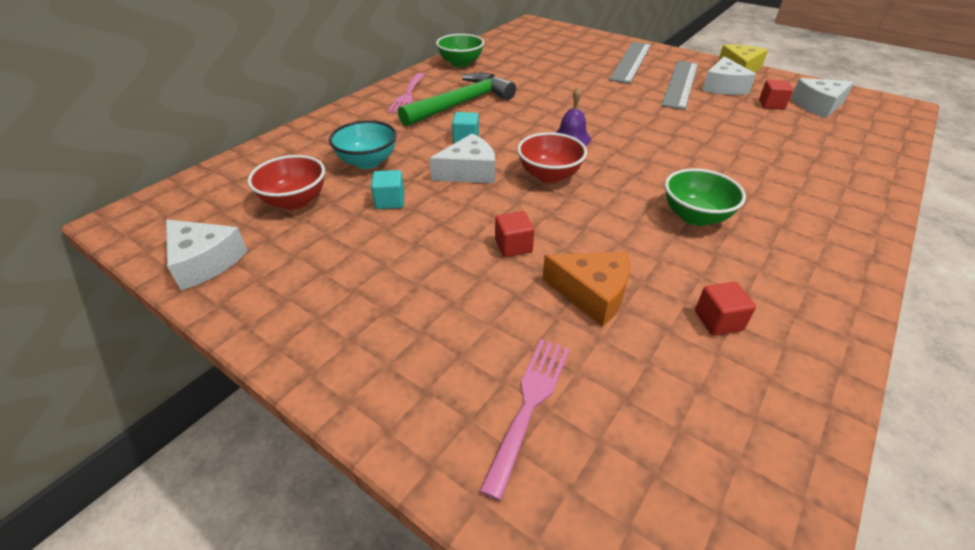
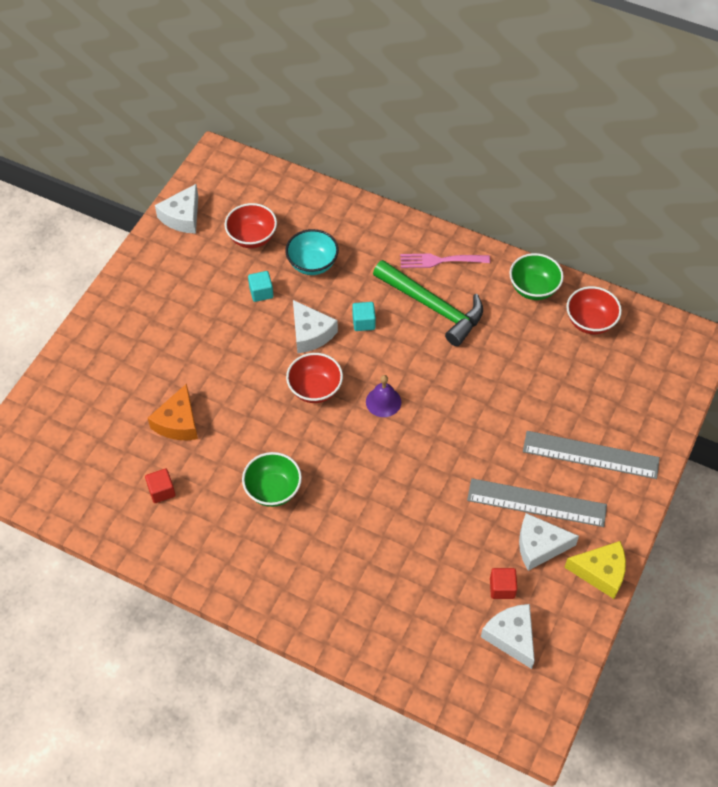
camera: 80 degrees right, 15 degrees up
(503, 49) = (590, 322): none -> red bowl
(513, 246) = (220, 375): red cube -> none
(529, 405) = (92, 396): pink fork -> none

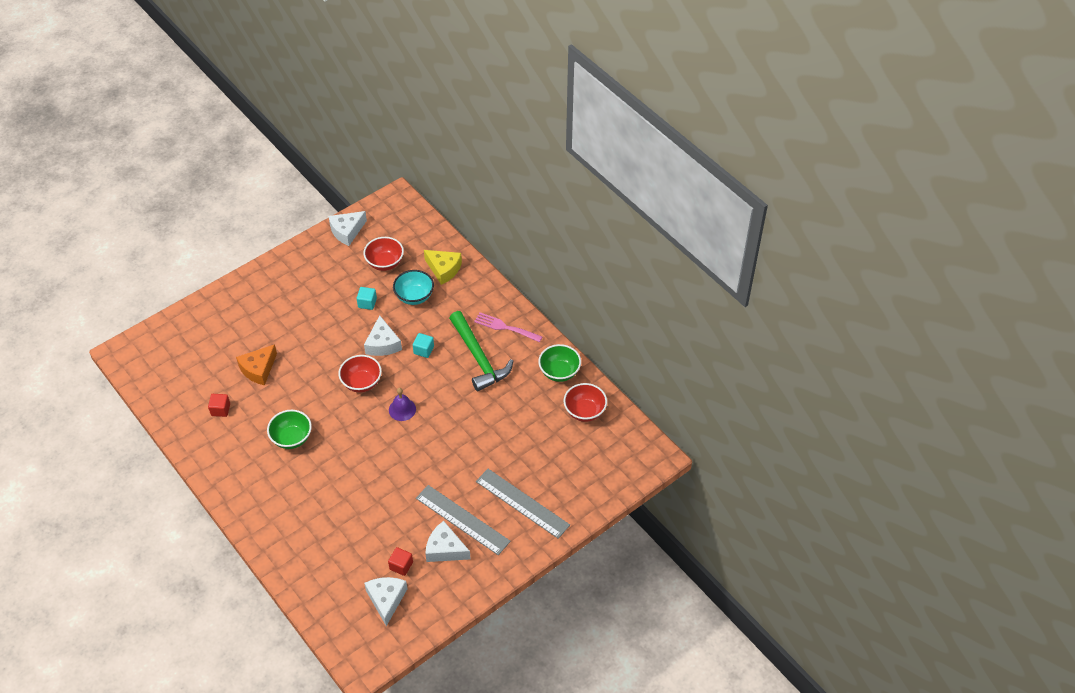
camera: 25 degrees right, 5 degrees down
(600, 572) = (475, 584): yellow cheese -> yellow cheese (444, 269)

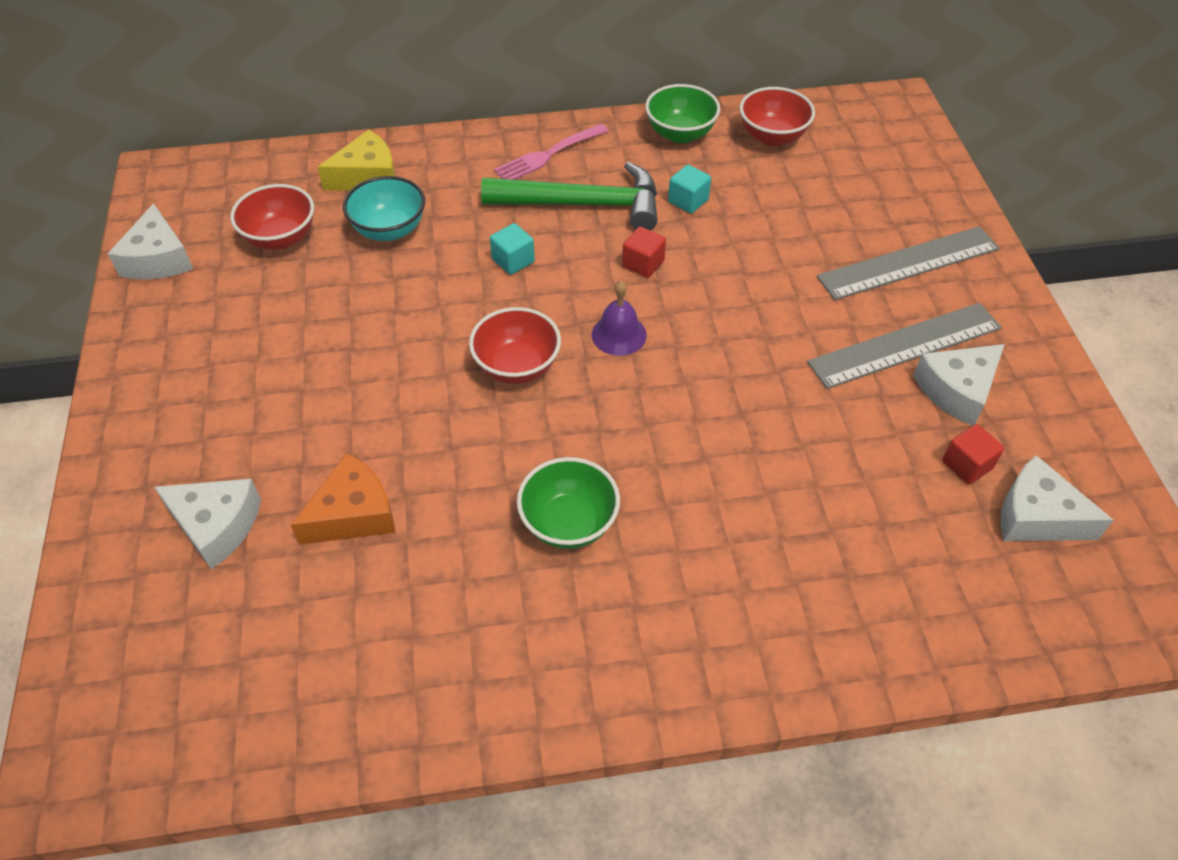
camera: 60 degrees left, 0 degrees up
(220, 410) = (402, 624): red cube -> red cube (643, 264)
(258, 369) = (353, 514): orange cheese -> orange cheese turned 105 degrees counterclockwise
(367, 303) = (345, 292): turquoise cube -> turquoise cube (688, 201)
(383, 344) = (454, 306): white cheese -> white cheese (216, 526)

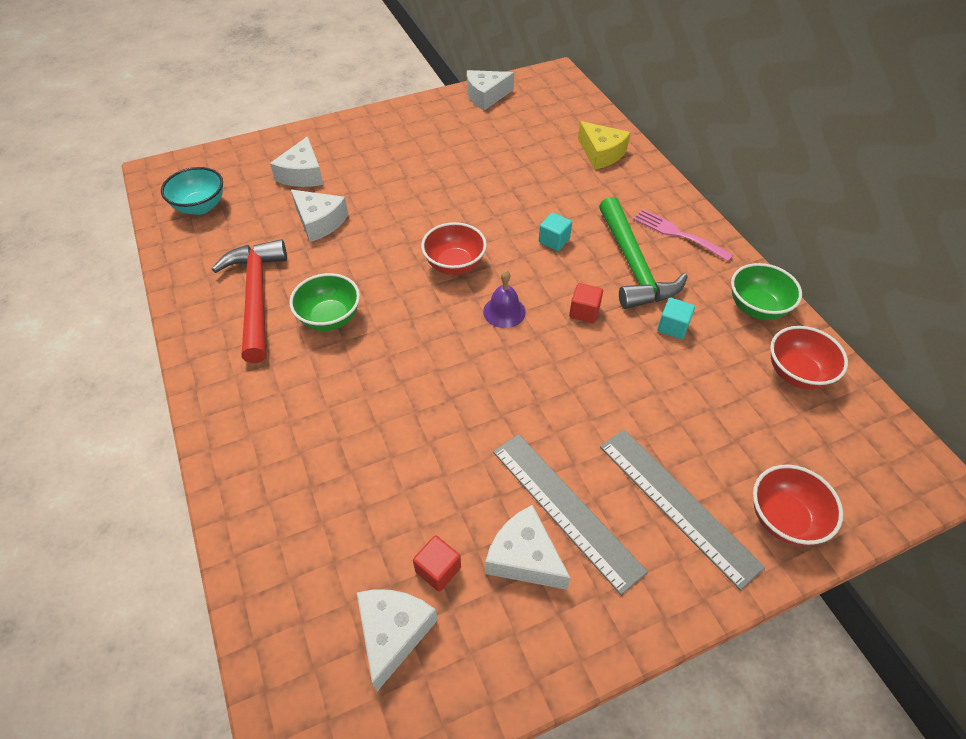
camera: 75 degrees right, 0 degrees up
(281, 238) = (525, 134): red bowl -> red bowl (784, 519)
(353, 514) = (319, 222): orange cheese -> white cheese
(389, 230) = (555, 176): turquoise bowl -> turquoise bowl (200, 206)
(491, 616) = (256, 297): none -> red hammer

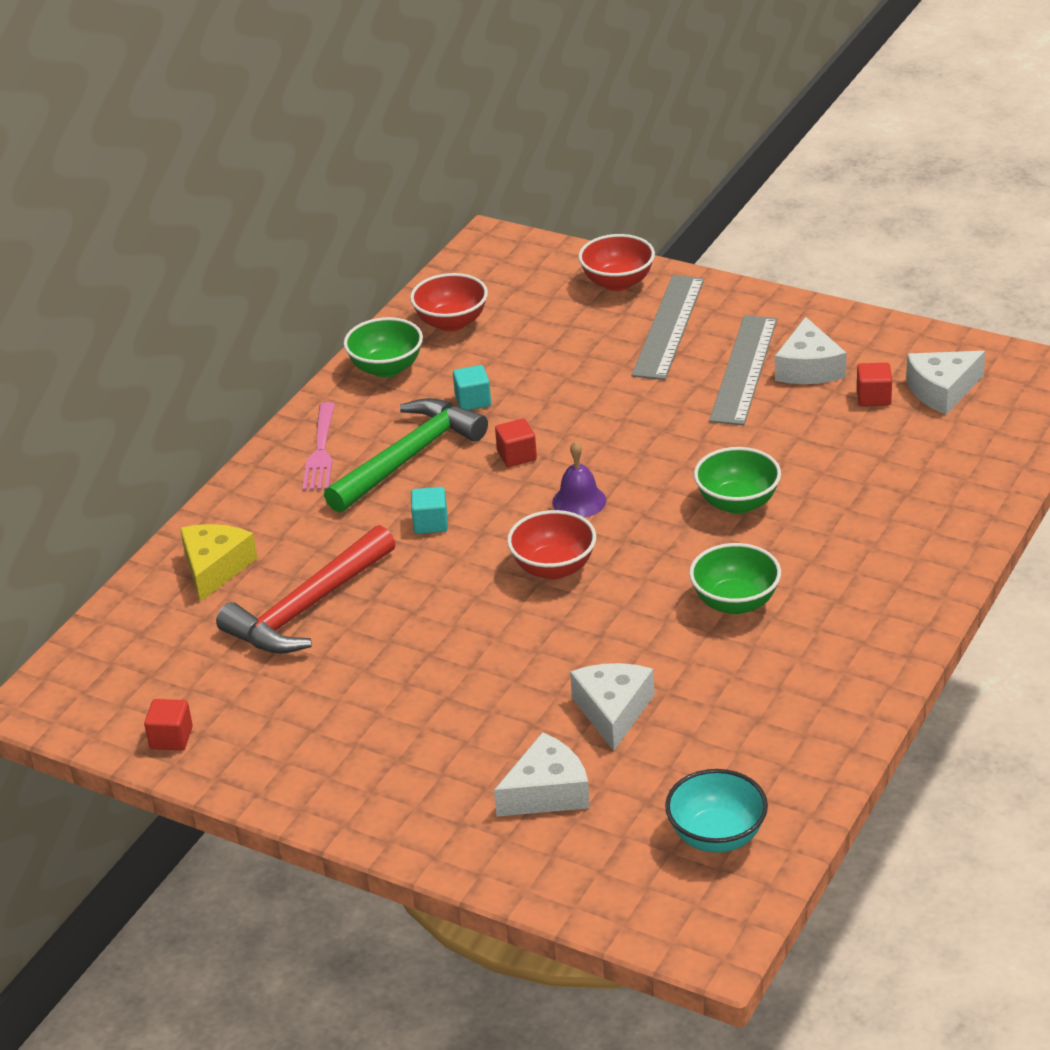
camera: 125 degrees left, 15 degrees down
(256, 297) = (779, 673): red hammer -> red hammer (307, 608)
(413, 384) = (737, 503): none -> green bowl
(486, 96) = (171, 738): white cheese -> red cube

